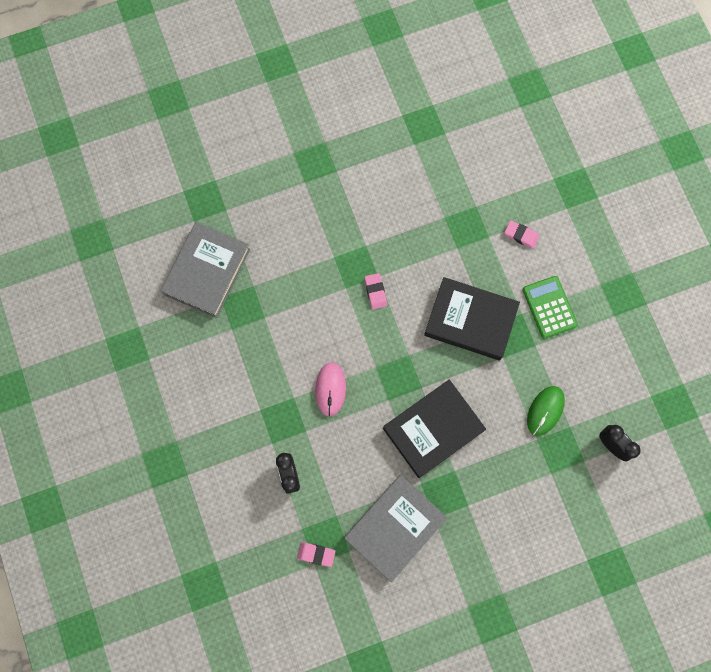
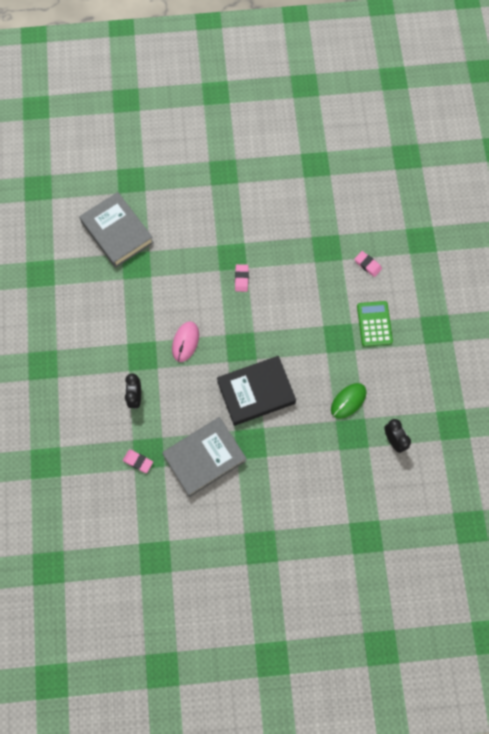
camera: 15 degrees right, 5 degrees down
(207, 272) = (117, 232): grey book -> grey book turned 75 degrees counterclockwise
(470, 320) = (309, 318): black book -> none

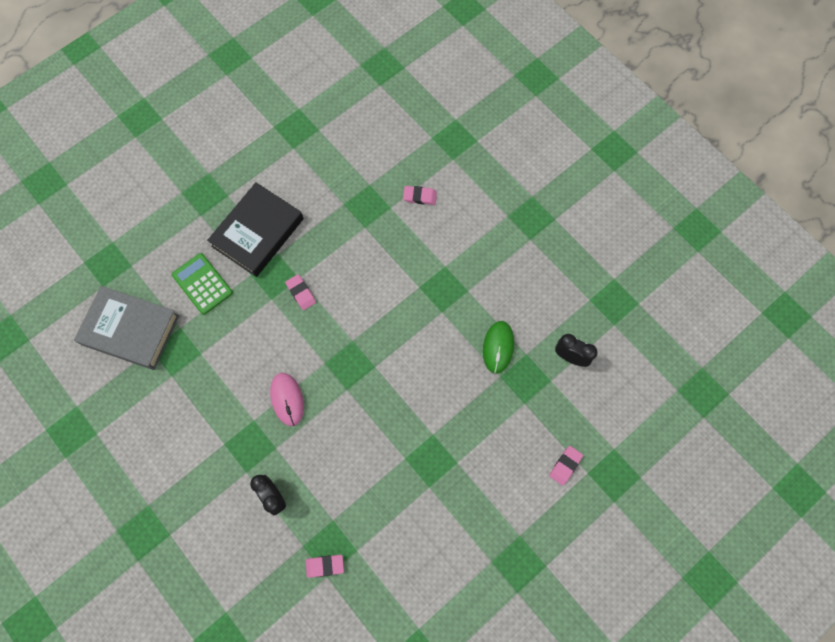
camera: 35 degrees left, 0 degrees up
(204, 458) = (394, 510): grey book -> none
(256, 392) = (399, 402): black book -> black book (257, 232)
(337, 508) = (565, 465): none -> pink eraser
(374, 324) = (468, 252): green calculator -> green calculator (202, 284)

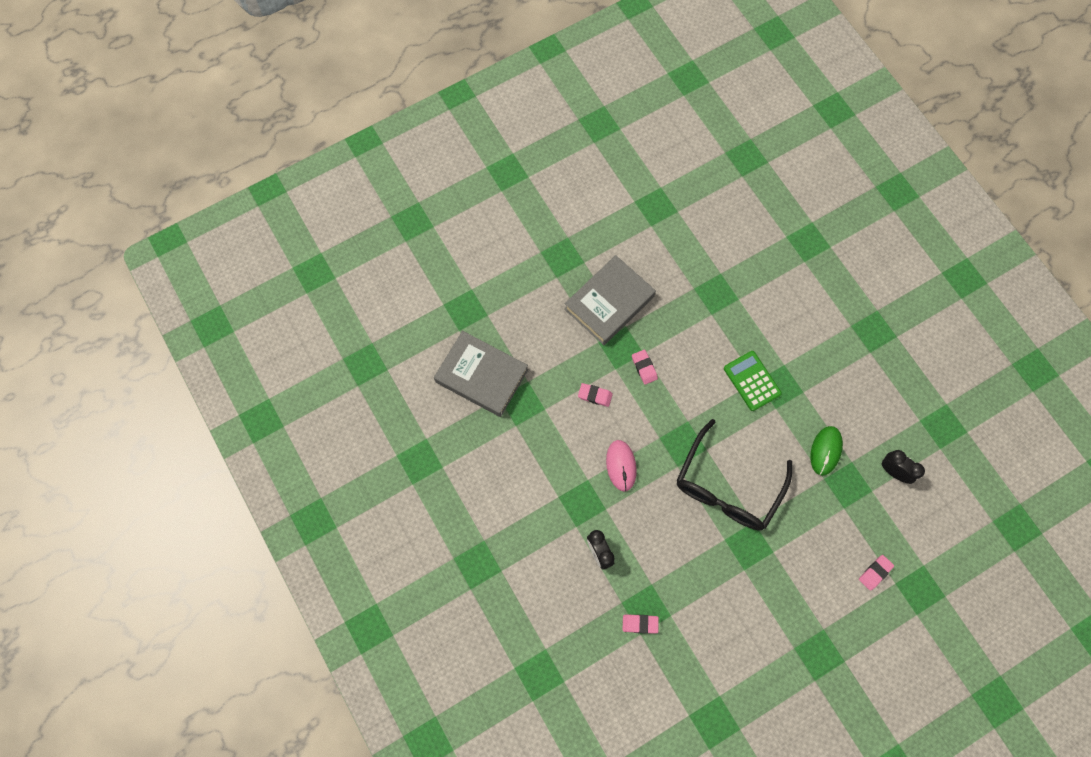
camera: 10 degrees right, 0 degrees up
(202, 284) = (552, 343): green calculator -> green calculator (752, 381)
(257, 232) = (609, 302): black book -> grey book
(401, 402) = (727, 486): none -> black glasses
(420, 197) = (768, 293): pink eraser -> pink eraser (595, 395)

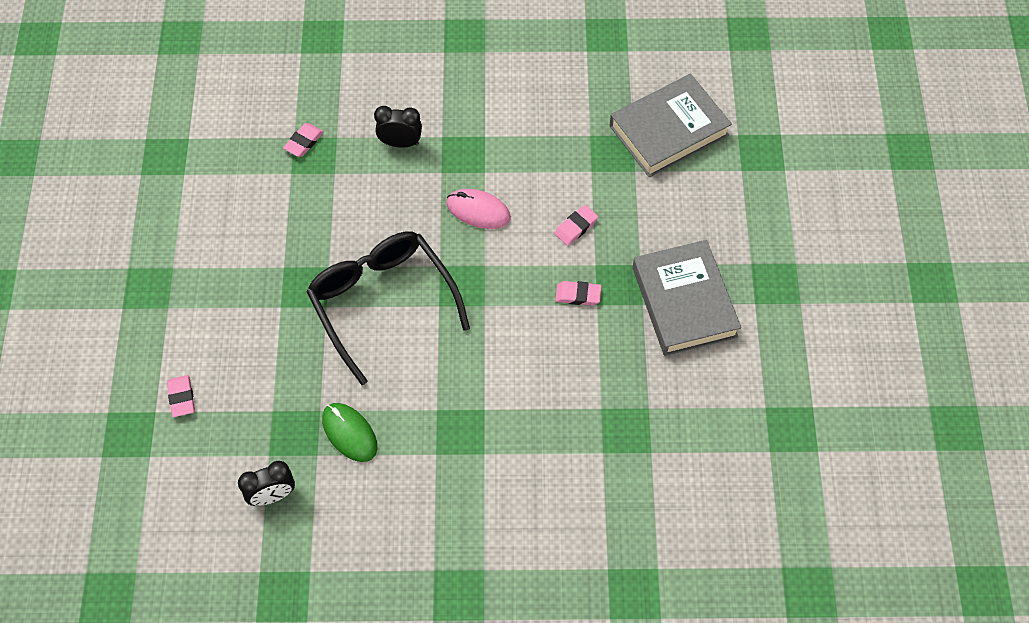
camera: 120 degrees right, 10 degrees down
(752, 381) = (487, 403): green calculator -> none

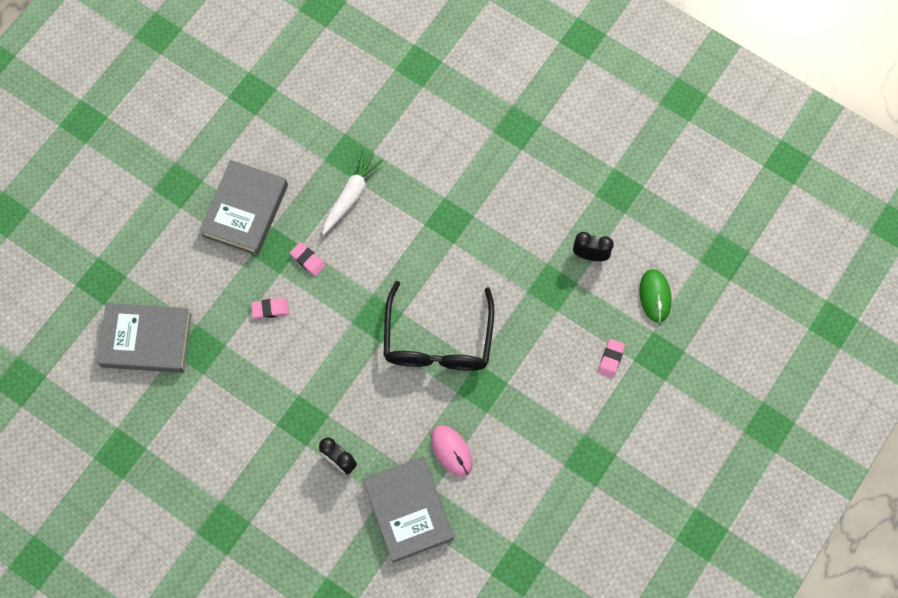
camera: 145 degrees left, 10 degrees up
(304, 142) = (408, 510): pink eraser -> grey book
(349, 433) = (518, 263): green mouse -> green mouse (655, 296)
(478, 211) = (325, 366): pink mouse -> pink mouse (451, 451)
(588, 389) = (351, 195): none -> white carrot

